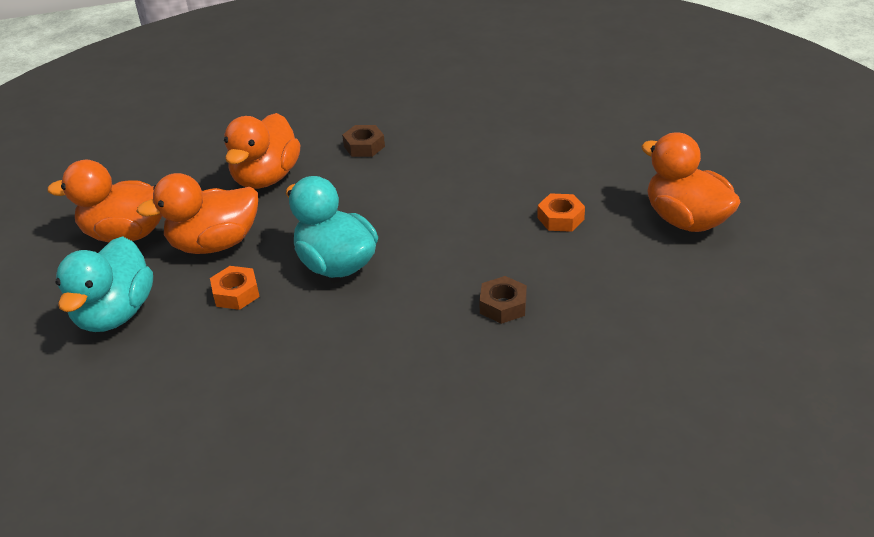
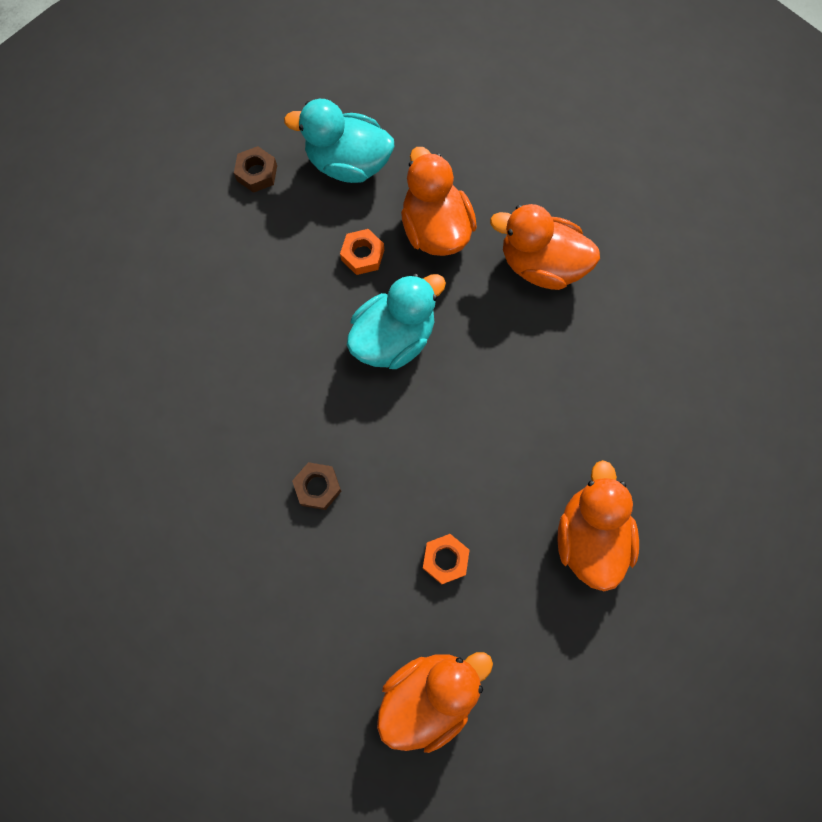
camera: 90 degrees right, 35 degrees up
(126, 234) = (458, 151): orange duck -> orange duck (590, 536)
(364, 146) = (595, 360): brown nut -> brown nut (257, 173)

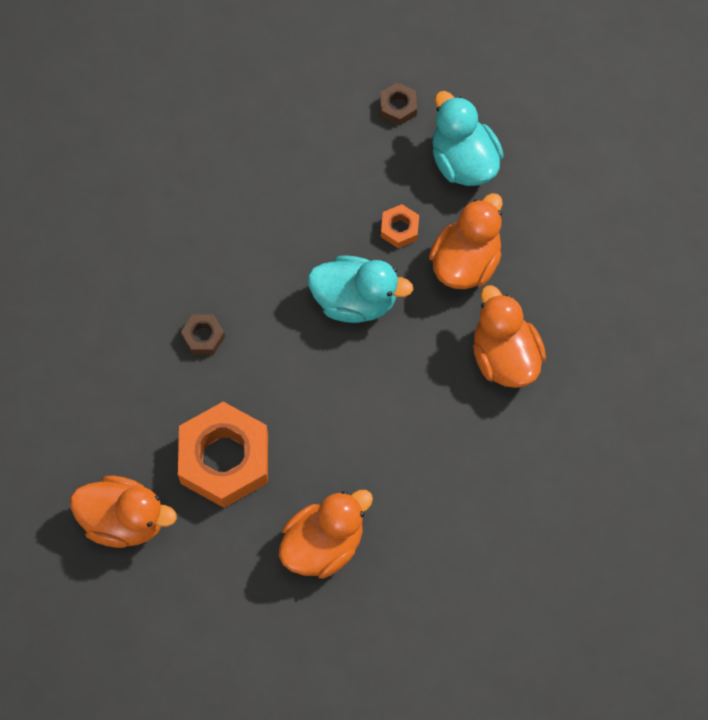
camera: 50 degrees right, 5 degrees down
(445, 559) = (224, 459): orange nut -> orange nut, size x2.27

